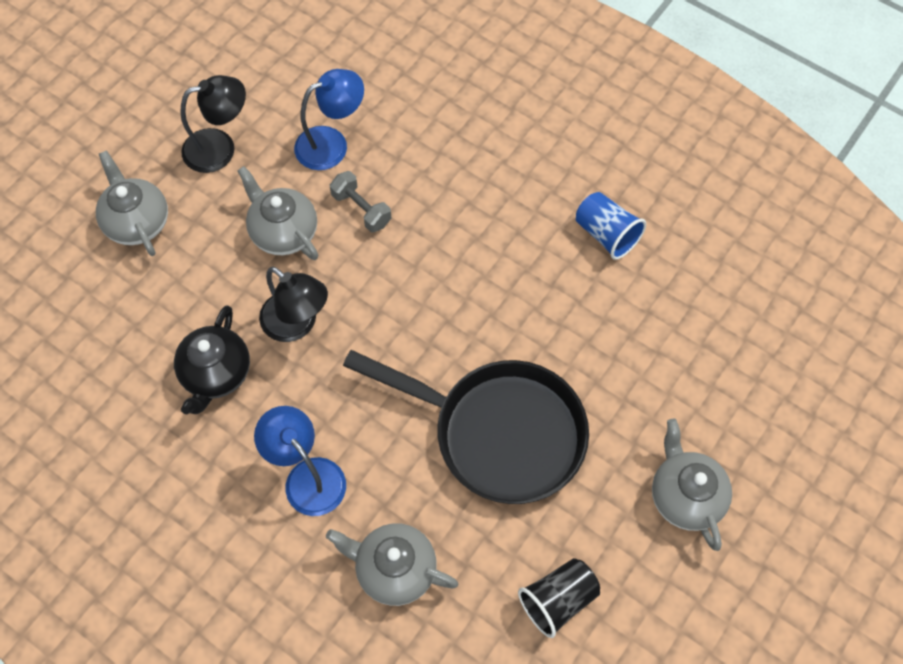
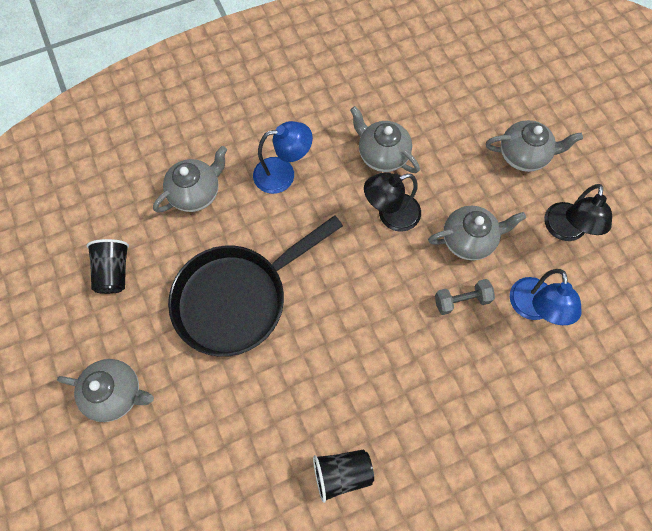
camera: 120 degrees right, 5 degrees up
(216, 374) = (382, 154): black teapot -> grey teapot
(606, 234) = (342, 472): blue cup -> black cup

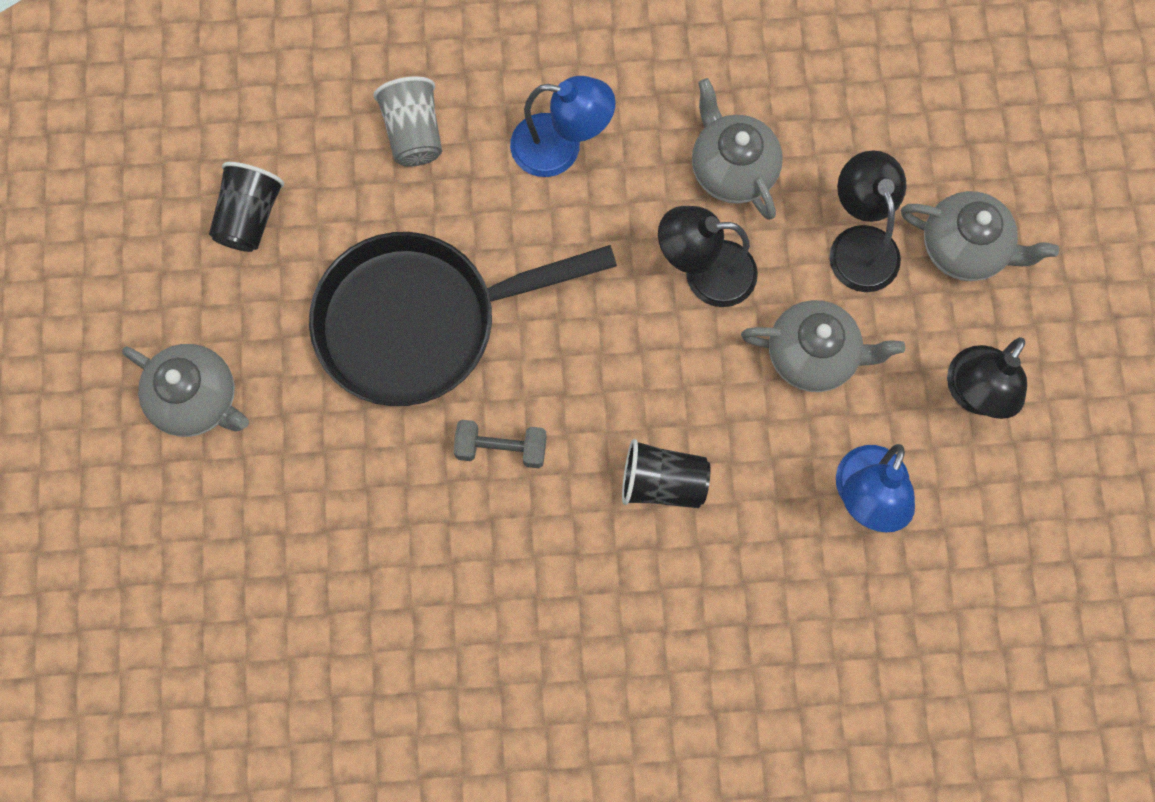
camera: 20 degrees right, 5 degrees up
(196, 193) = (414, 133): grey teapot -> grey cup
(342, 472) = (479, 628): black cup -> black cup (662, 482)
(461, 300) = (760, 445): grey dumbbell -> grey dumbbell (501, 448)
(467, 171) = (859, 244): none -> black lamp

